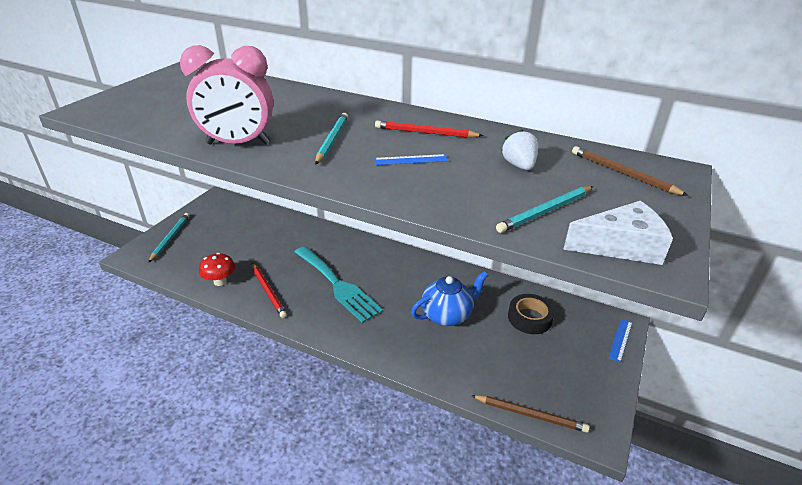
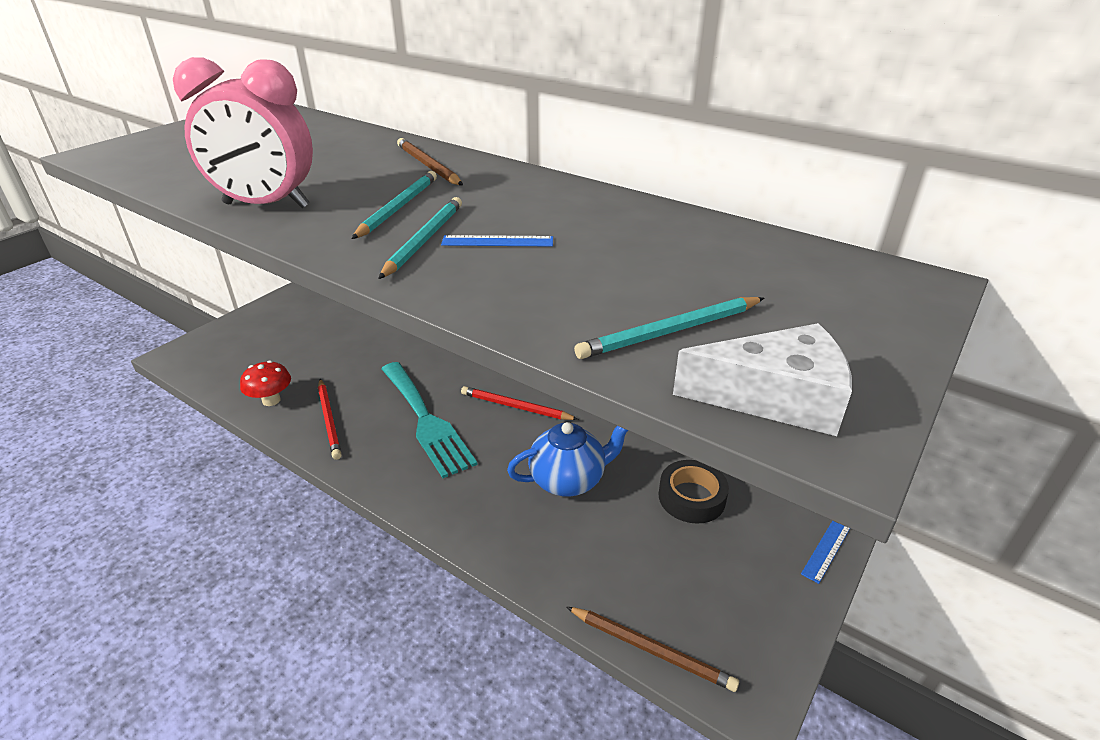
camera: 10 degrees right, 0 degrees up
(170, 238) = (229, 336): turquoise pencil -> turquoise pencil (424, 240)
(425, 133) = (539, 205): red pencil -> red pencil (515, 407)
(519, 166) = (660, 260): white strawberry -> none
(622, 173) = (826, 282): brown pencil -> brown pencil (428, 166)

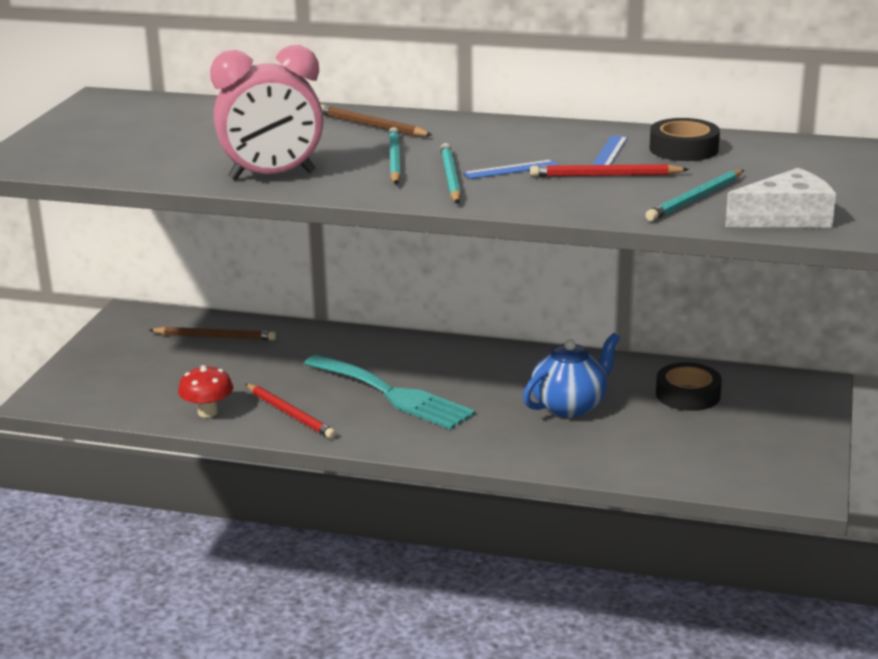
camera: 20 degrees left, 10 degrees down
(515, 407) = (474, 367): red pencil -> red pencil (605, 175)
(651, 649) = (717, 486): brown pencil -> brown pencil (215, 337)
(716, 249) = (683, 149): none -> black tape
(828, 547) = (817, 401): blue ruler -> blue ruler (609, 152)

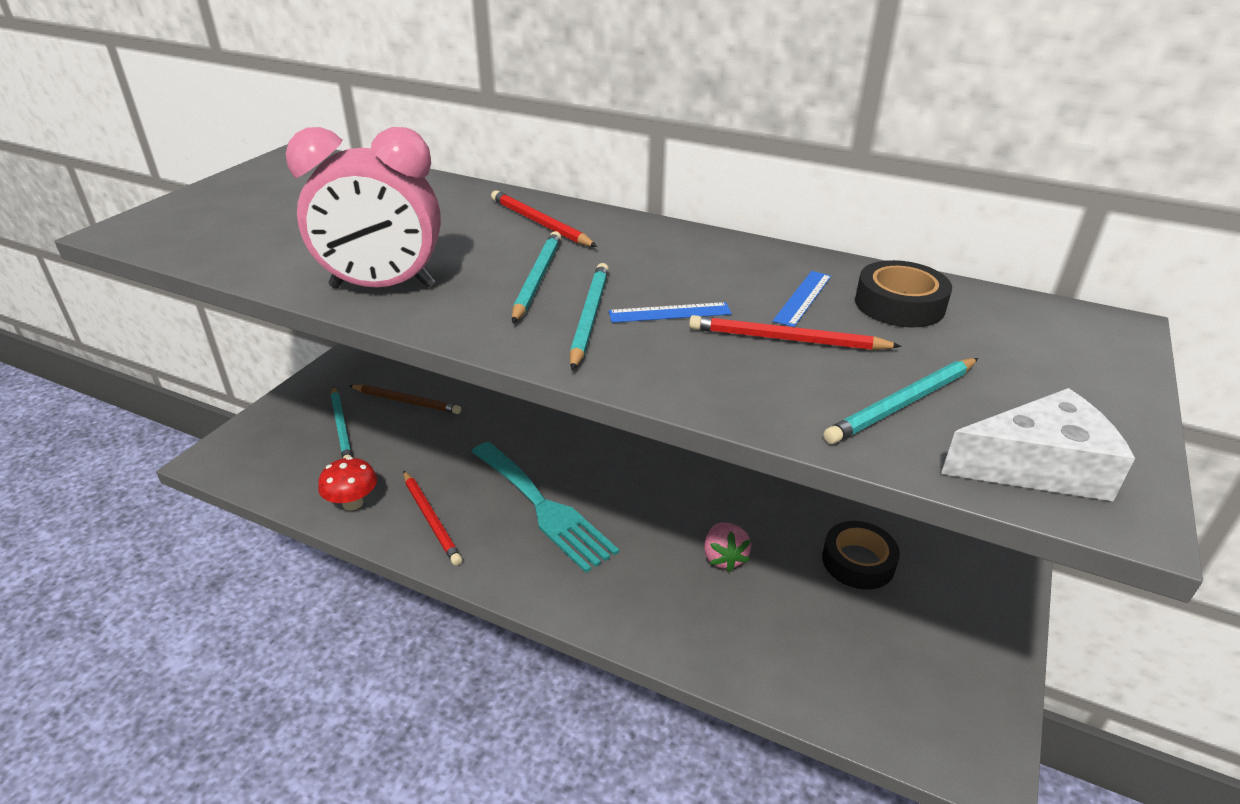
camera: 10 degrees right, 10 degrees up
(160, 363) = (342, 427): none -> turquoise pencil
(371, 126) = (540, 223): brown pencil -> red pencil
(570, 406) = (724, 558): blue teapot -> pink strawberry

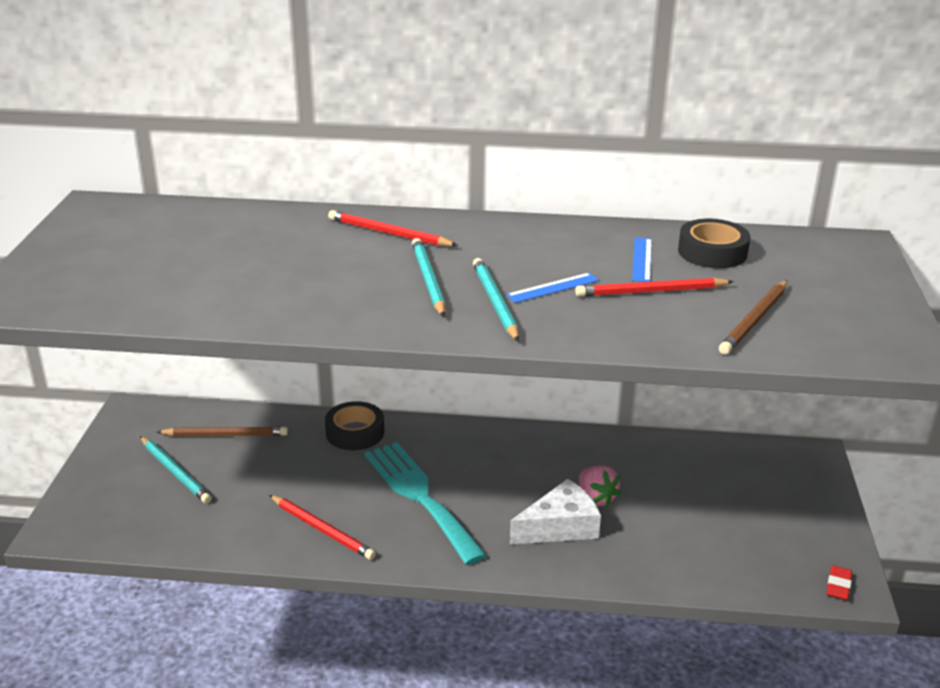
camera: 20 degrees left, 5 degrees down
(353, 503) = (236, 534): red mushroom -> none
(383, 287) = (305, 309): pink clock -> none
(543, 508) = (420, 496): turquoise fork -> turquoise fork turned 150 degrees counterclockwise
(858, 561) = (702, 476): black tape -> black tape (355, 432)
(903, 404) = (755, 320): turquoise pencil -> brown pencil
(969, 756) = (838, 586): none -> red eraser
(1037, 466) = (855, 342): white cheese -> white cheese (560, 527)

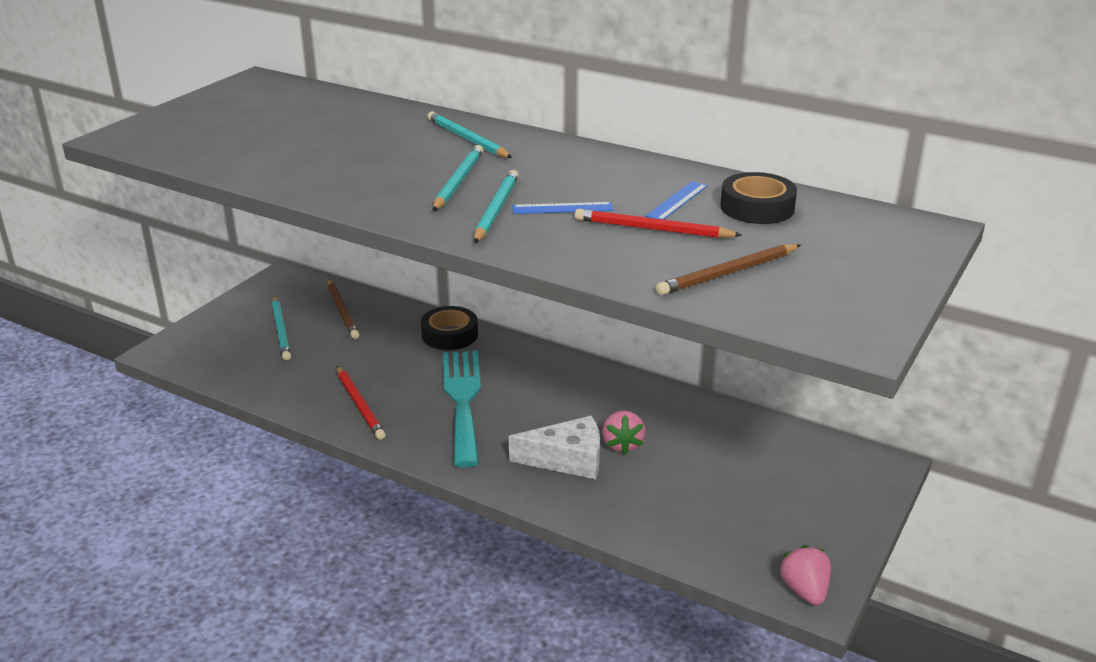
camera: 25 degrees right, 0 degrees up
(225, 435) = (342, 311): brown pencil -> brown pencil turned 45 degrees clockwise
(389, 233) = (467, 139): red pencil -> turquoise pencil
(838, 586) = (804, 591): red eraser -> pink strawberry

